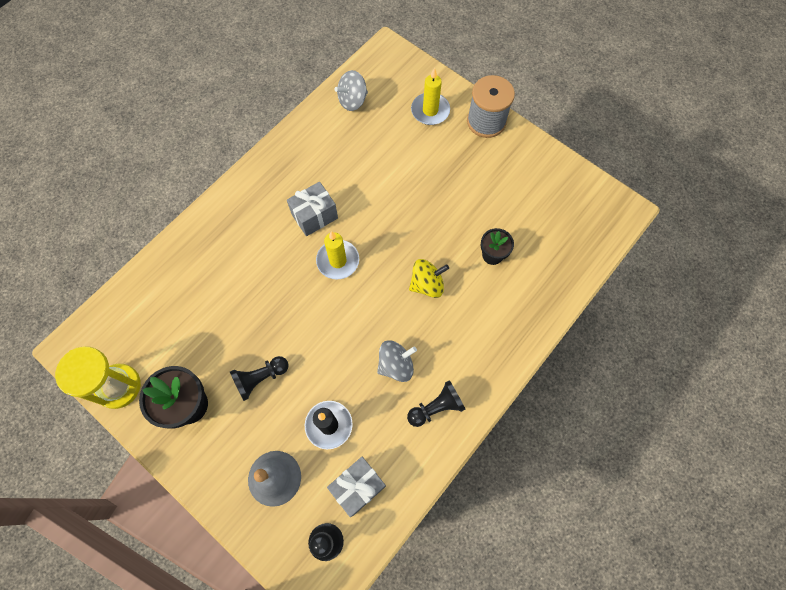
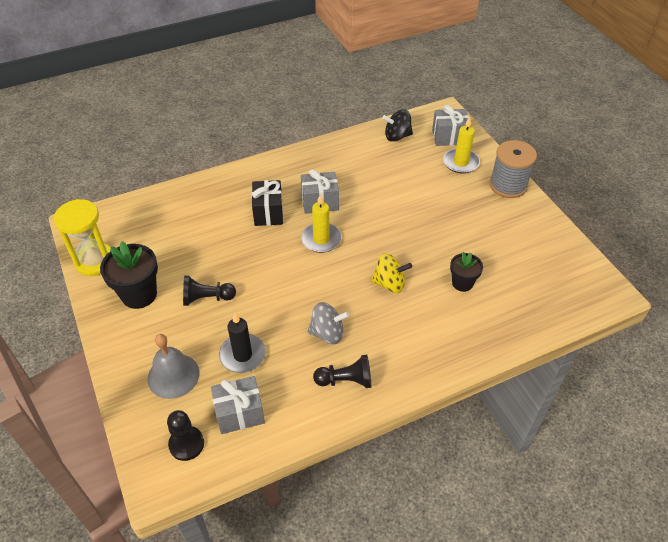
camera: 25 degrees right, 20 degrees down
(269, 250) = (268, 213): none -> black gift
(352, 101) = (397, 136): grey spinning top -> black spinning top
(405, 82) = (449, 137): none -> grey gift

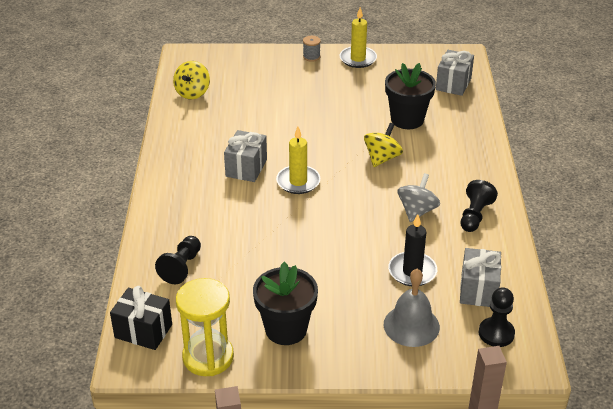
camera: 65 degrees left, 10 degrees down
(207, 298) = (324, 279): black pawn -> black pawn (181, 267)
(268, 213) = (234, 206): black gift -> black gift (143, 331)
(397, 136) = (192, 93): black spinning top -> yellow spinning top
(449, 137) = (222, 64): grey gift -> grey gift (453, 84)
(460, 162) = (262, 70): yellow candle -> yellow candle (358, 59)
(462, 283) = (407, 119): black flower pot -> black flower pot, size x1.64
(508, 185) = (311, 57): grey spool -> grey spool, size x0.47

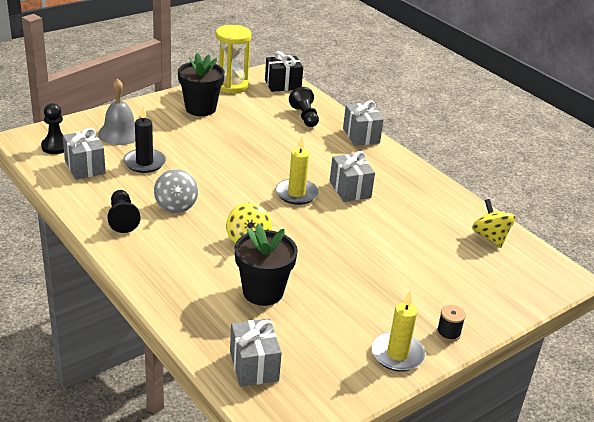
camera: 140 degrees right, 5 degrees down
(157, 218) = (361, 136): none -> grey gift
(311, 57) = (448, 333): grey spool -> black spool

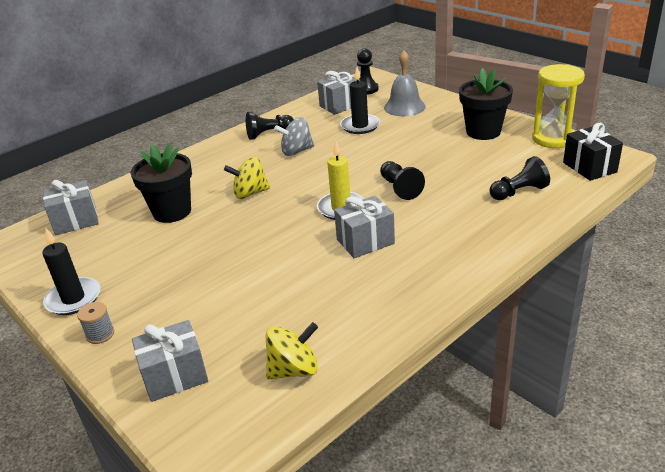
camera: 90 degrees right, 0 degrees up
(276, 162) = (400, 188): none -> black pawn
(361, 136) = (502, 237): grey gift -> grey gift (175, 376)
(397, 354) = (73, 299): yellow candle -> black candle
(448, 333) = (100, 334): black spool -> grey spool

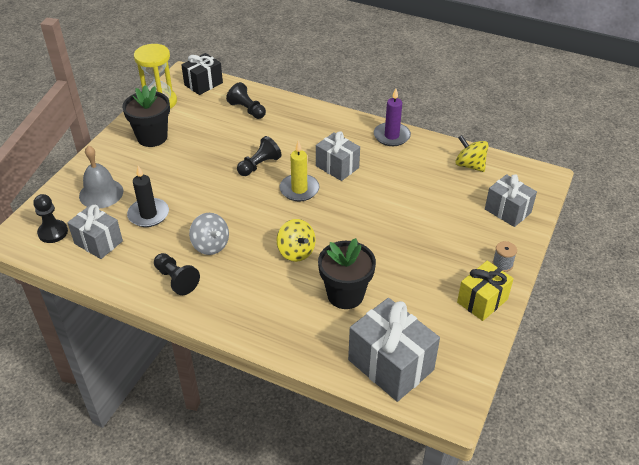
camera: 115 degrees left, 10 degrees up
(73, 299) = (482, 301): black candle -> yellow gift
(76, 221) = (390, 365): grey gift -> grey gift, size x1.55
(407, 304) = (391, 136): none -> purple candle

